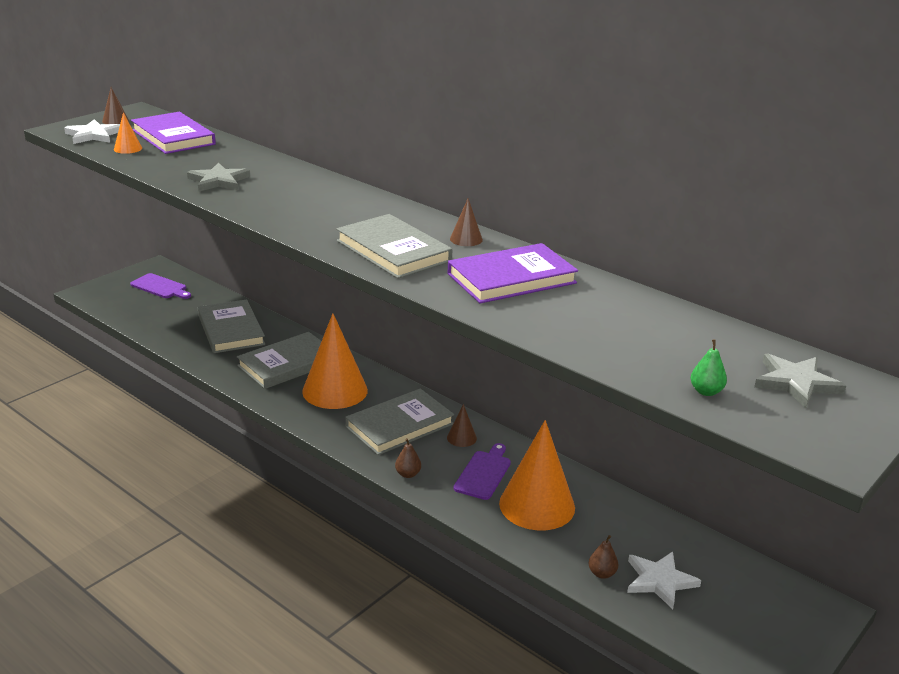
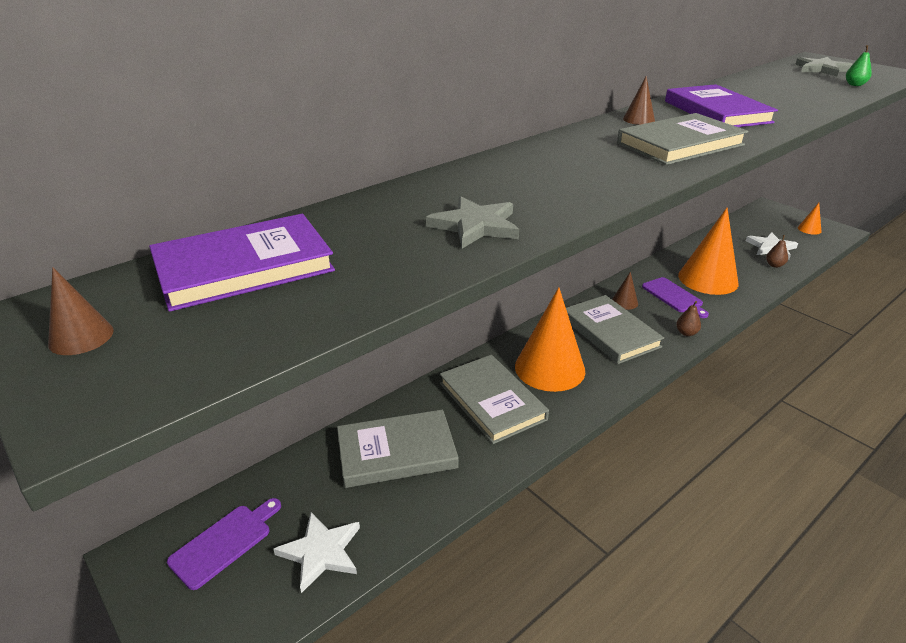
camera: 80 degrees left, 5 degrees up
(93, 135) = (169, 358): white star -> white star (321, 552)
(128, 148) = (286, 309): orange cone -> orange cone (809, 229)
(484, 473) = (673, 296): purple cutting board -> purple cutting board turned 150 degrees counterclockwise

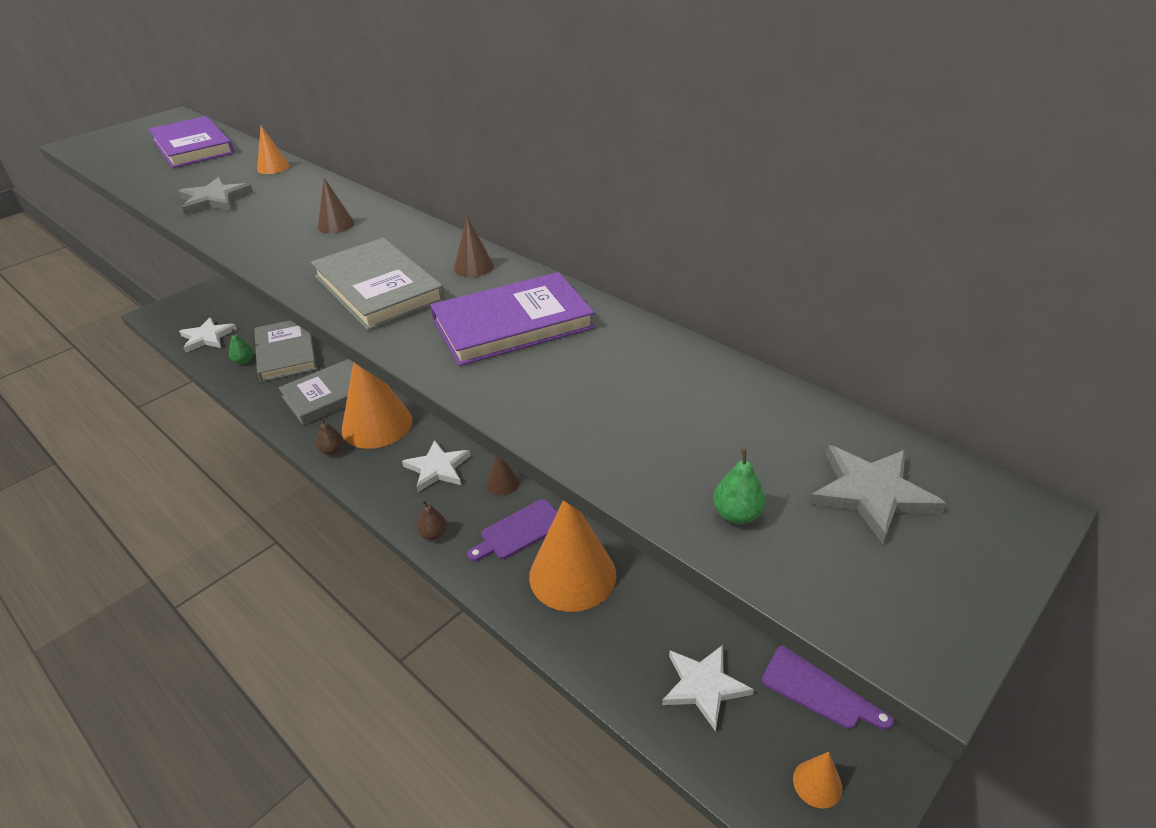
camera: 85 degrees right, 5 degrees up
(81, 337) = (141, 130): brown cone -> brown cone (336, 225)
(224, 543) = (228, 304): purple cutting board -> purple cutting board (820, 689)
(382, 201) = (273, 167): none -> orange cone
(403, 494) = (244, 361): none -> green pear
(610, 332) = (437, 468): grey book -> white star
(774, 265) = (635, 676): brown pear -> brown pear (332, 451)

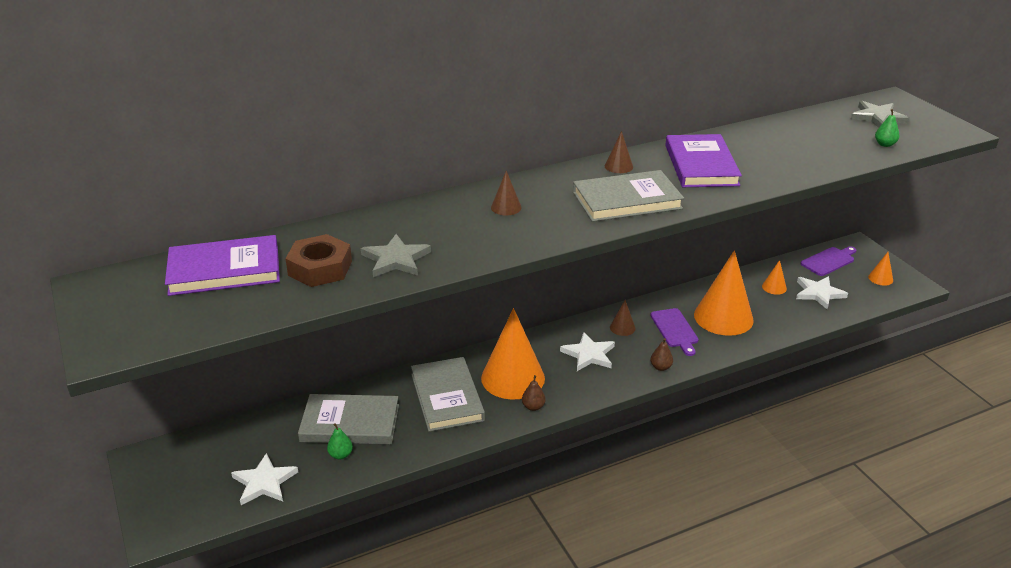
camera: 70 degrees left, 5 degrees down
(197, 176) = (320, 268): none -> brown nut
(273, 167) = (344, 227): orange cone -> orange cone (774, 287)

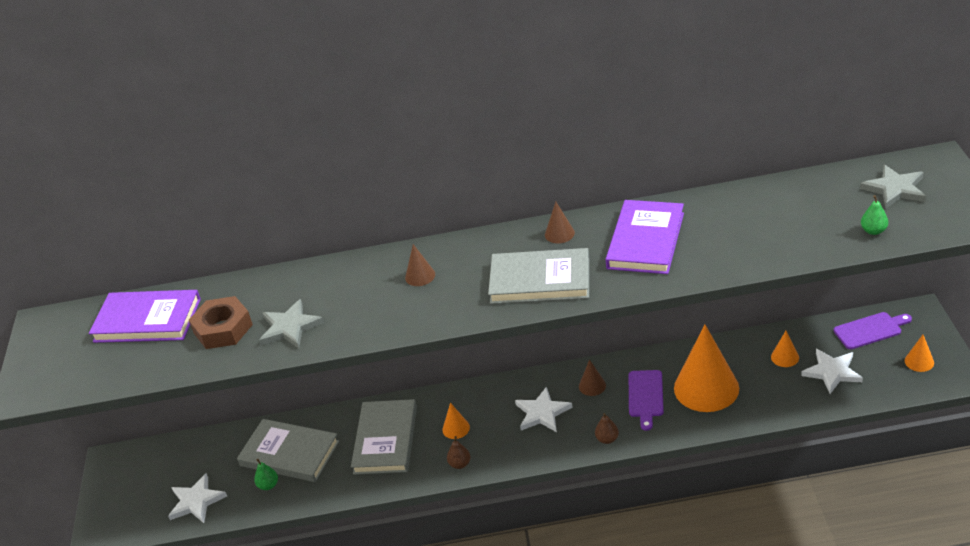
camera: 25 degrees right, 5 degrees up
(513, 378) = (456, 428): orange cone -> orange cone, size x0.43

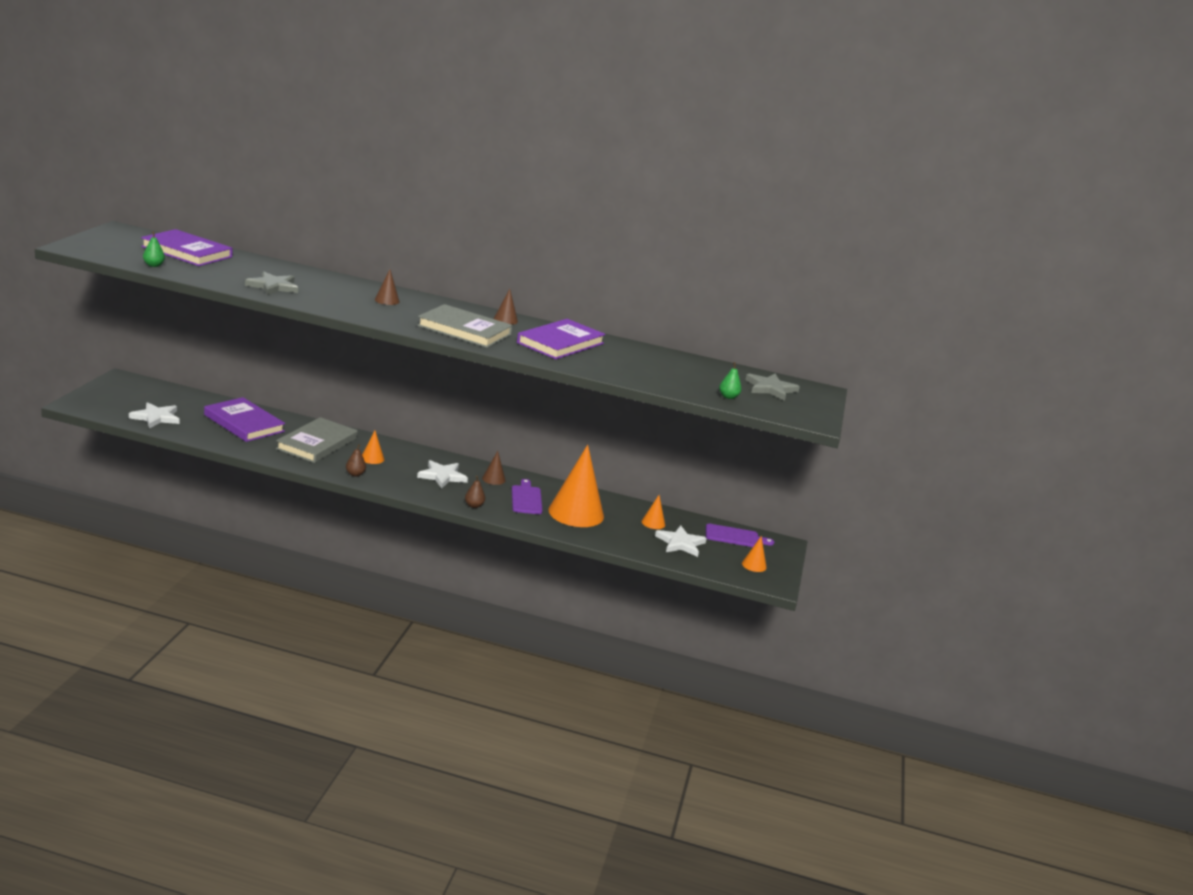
camera: 10 degrees right, 15 degrees down
(223, 329) = (229, 271): brown nut -> none
(268, 485) = (212, 430): green pear -> green pear (153, 265)
(289, 453) = (244, 423): grey book -> purple book
(645, 396) = (526, 499): purple cutting board -> purple cutting board turned 150 degrees clockwise

